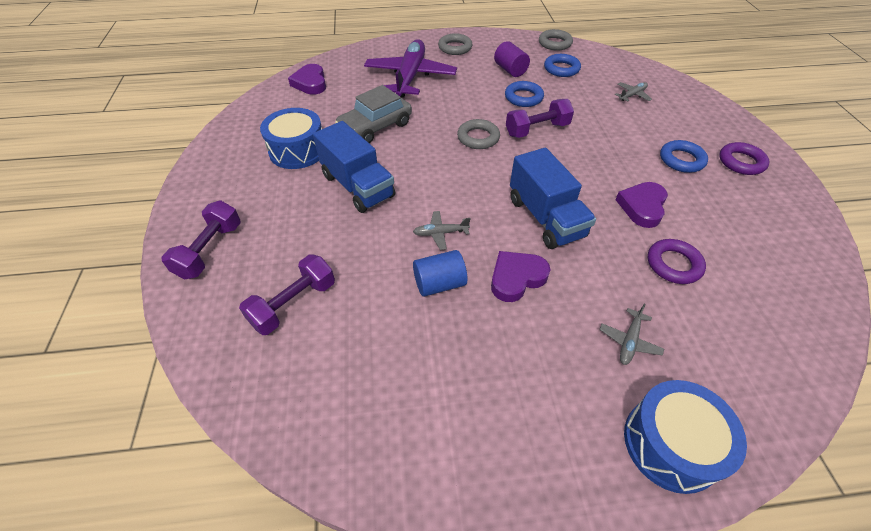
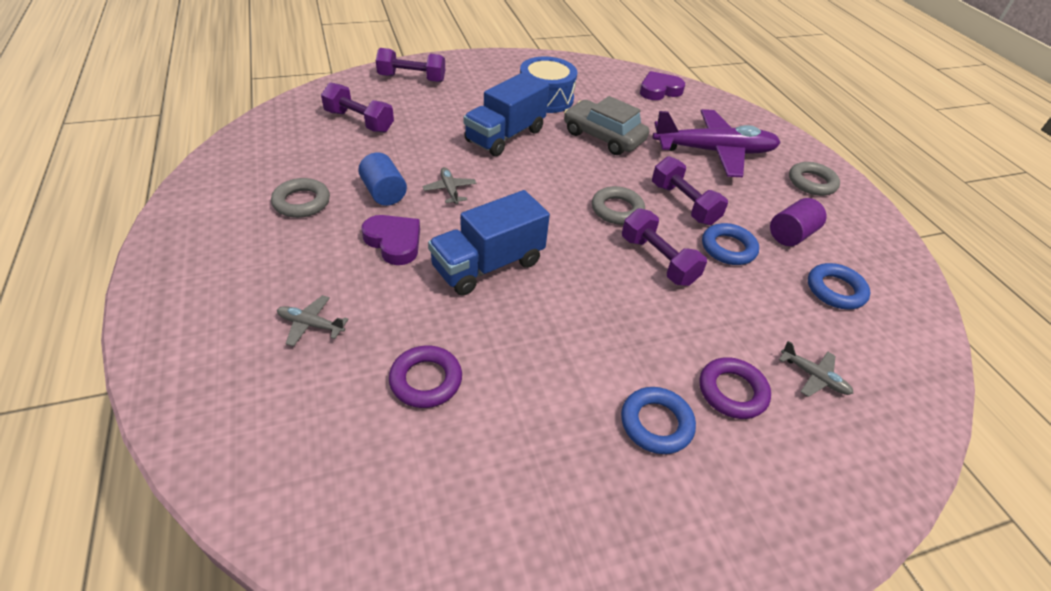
camera: 75 degrees right, 5 degrees down
(474, 105) = (683, 204): none -> purple dumbbell
(554, 43) = (911, 285): grey ring -> grey ring (302, 202)
(642, 207) = (529, 359): purple heart -> none
(671, 444) = (190, 345): blue drum -> none
(741, 162) = (686, 518): purple ring -> purple ring (732, 391)

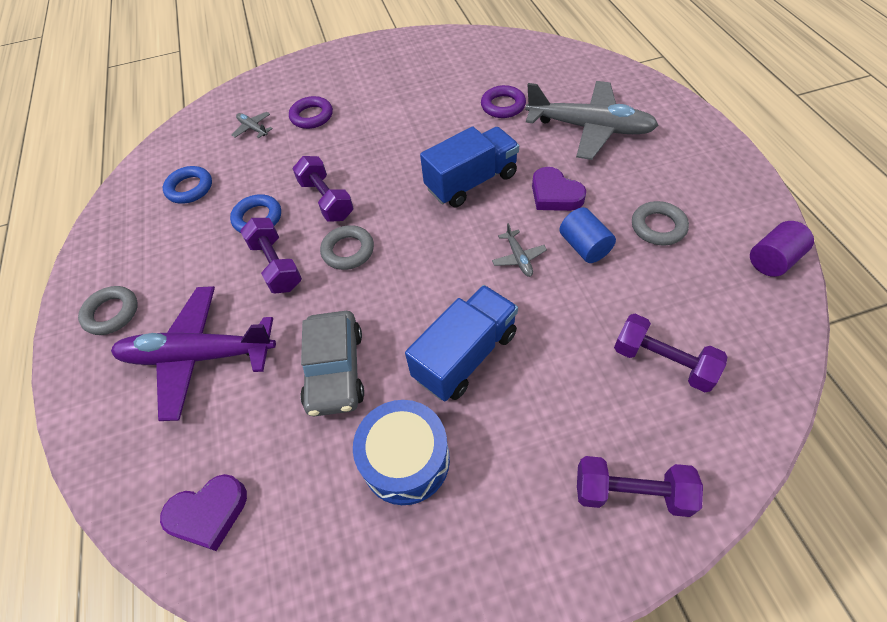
camera: 170 degrees left, 10 degrees up
(310, 325) = (590, 128): grey plane -> grey plane, size x2.48
(603, 137) = (335, 370): grey car -> grey car turned 45 degrees clockwise
(656, 423) = (365, 98): blue ring -> none
(791, 235) = (188, 238): purple cylinder -> purple cylinder (773, 260)

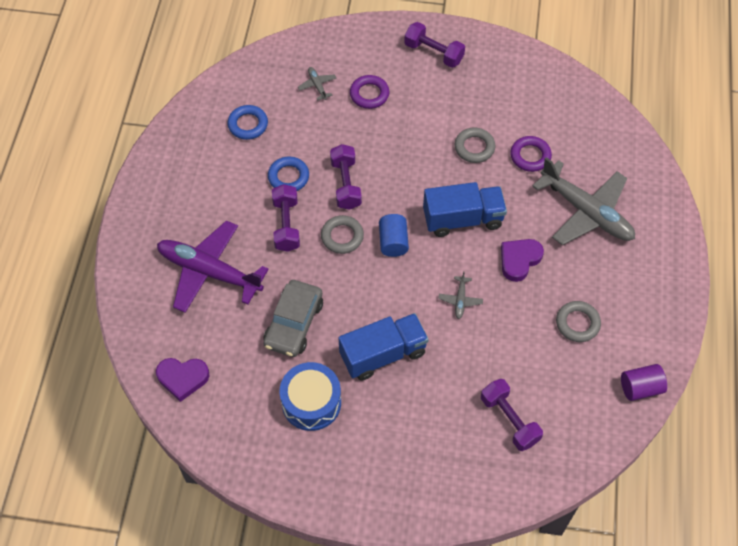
camera: 20 degrees right, 5 degrees up
(111, 313) = (161, 211): grey ring -> grey ring (474, 147)
(555, 194) = (519, 260): purple heart -> purple heart turned 60 degrees clockwise
(584, 247) = (512, 313): blue cylinder -> blue cylinder (393, 242)
(631, 492) = (435, 485): purple dumbbell -> purple dumbbell (433, 53)

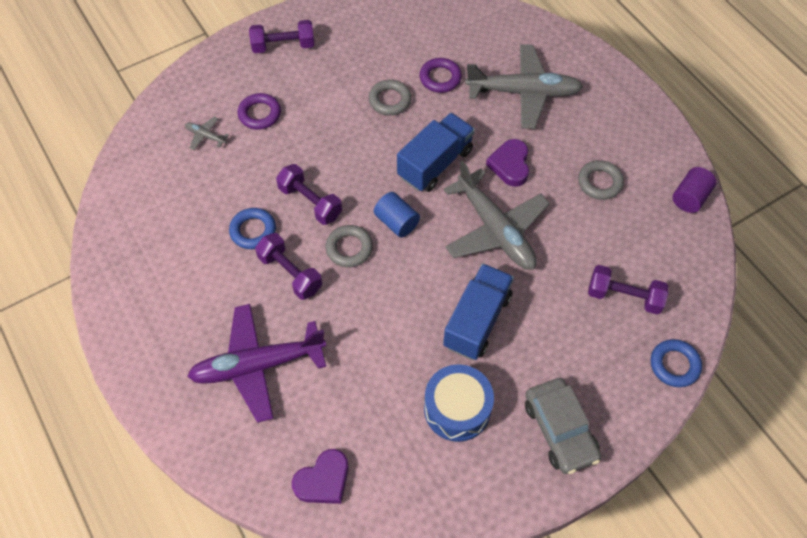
camera: 40 degrees left, 0 degrees up
(248, 124) = (172, 211): blue ring -> blue ring (674, 365)
(294, 323) = (378, 353): grey car -> grey car (560, 430)
(460, 300) = (495, 230): grey plane -> grey plane, size x2.48

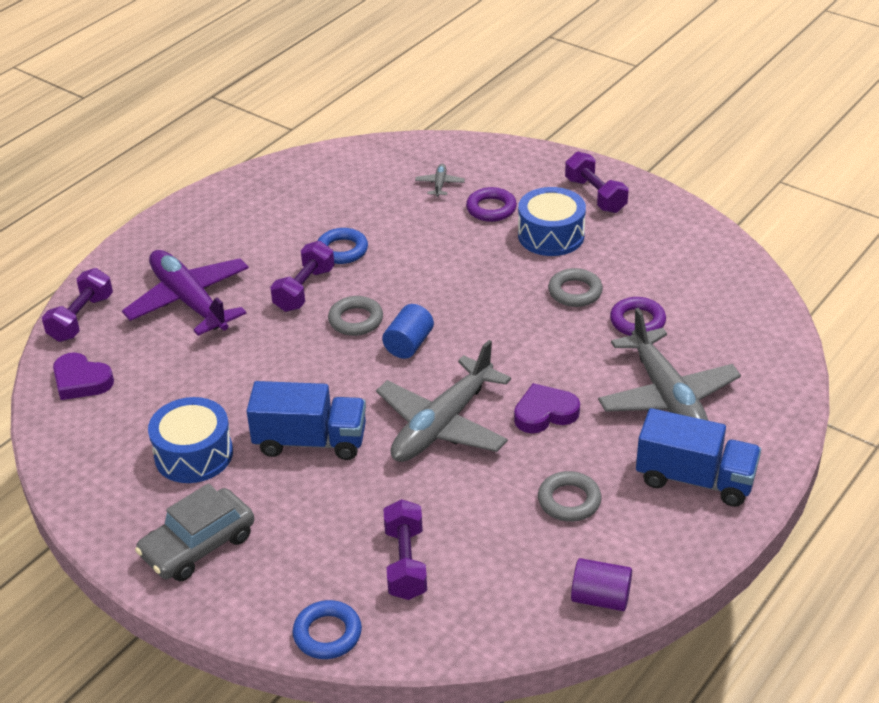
camera: 70 degrees right, 20 degrees down
(310, 202) = (399, 276): purple dumbbell -> purple dumbbell (81, 318)
(316, 90) = (551, 235): none -> blue drum
(435, 163) = (507, 351): blue truck -> blue truck (695, 479)

